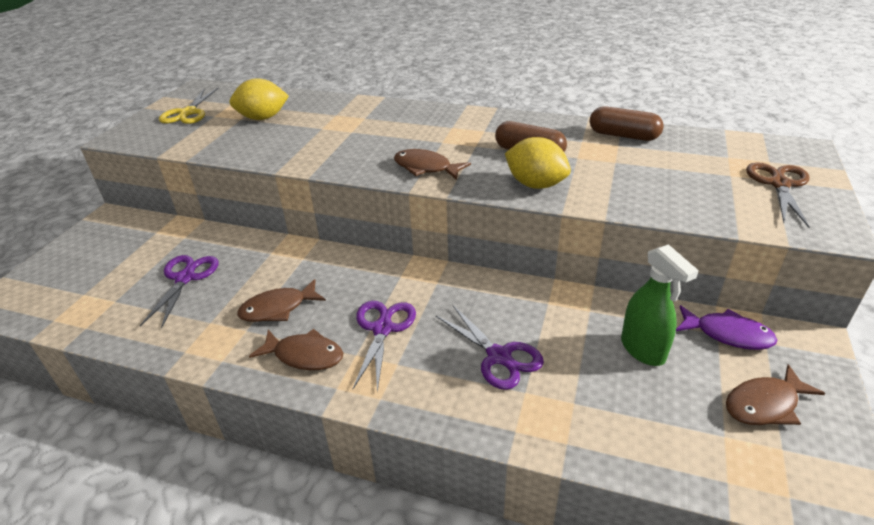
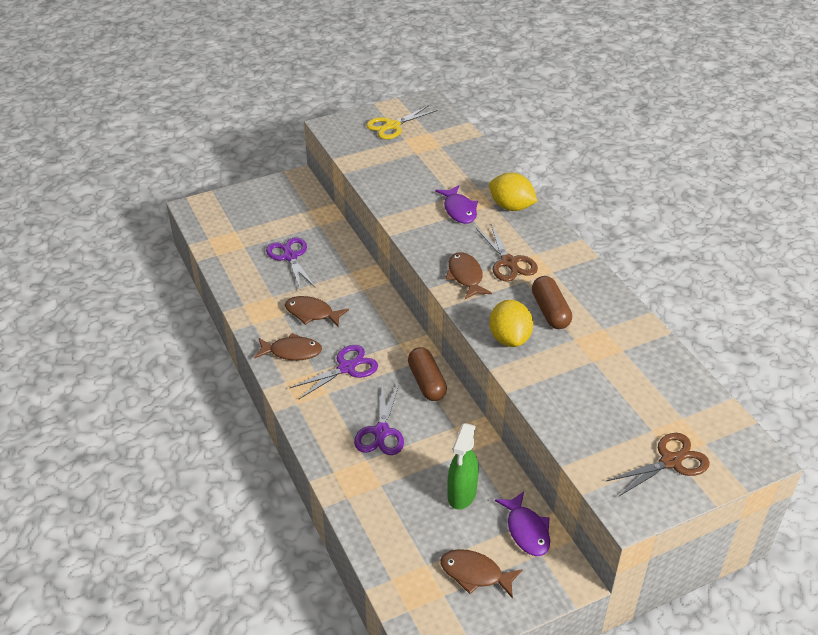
camera: 45 degrees right, 5 degrees up
(185, 278) = (290, 257): purple scissors -> purple scissors turned 75 degrees counterclockwise
(263, 118) = (429, 161): yellow lemon -> yellow lemon (511, 207)
(304, 355) = (292, 352): brown fish -> brown fish turned 60 degrees counterclockwise
(343, 133) = (459, 210): none -> purple fish
(442, 142) = (509, 262): none -> brown scissors
(623, 136) = (641, 346): brown capsule -> brown capsule (426, 382)

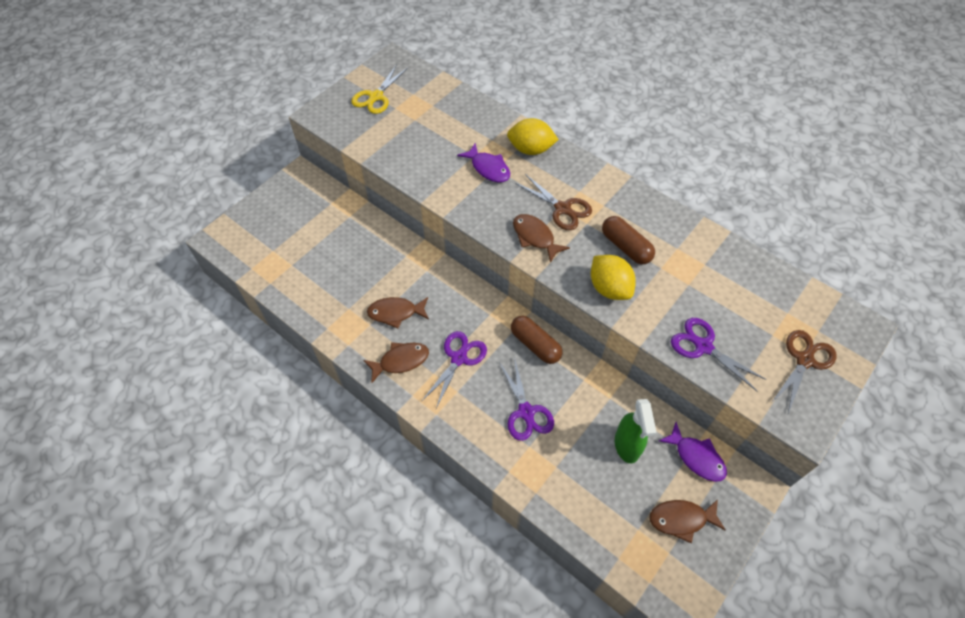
camera: 25 degrees left, 15 degrees up
(290, 257) = (341, 260): purple scissors -> purple scissors (703, 347)

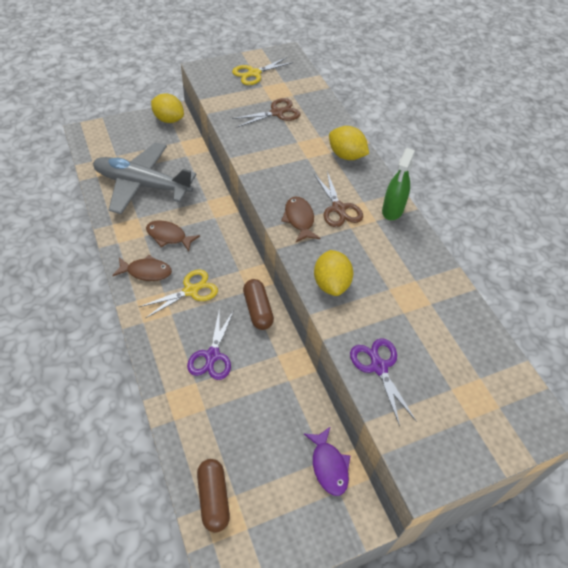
camera: 25 degrees right, 5 degrees down
(300, 184) = (168, 119): none -> yellow lemon
(326, 270) = (142, 185): none -> grey plane
(459, 358) = (190, 291): purple scissors -> yellow scissors
(488, 168) = (301, 155): purple fish -> none
(625, 247) = (370, 259): brown capsule -> brown capsule (213, 498)
(627, 446) = (275, 424): green spray bottle -> green spray bottle (392, 210)
(681, 519) = (278, 508): brown fish -> none
(804, 360) = (466, 424): brown scissors -> brown scissors (276, 113)

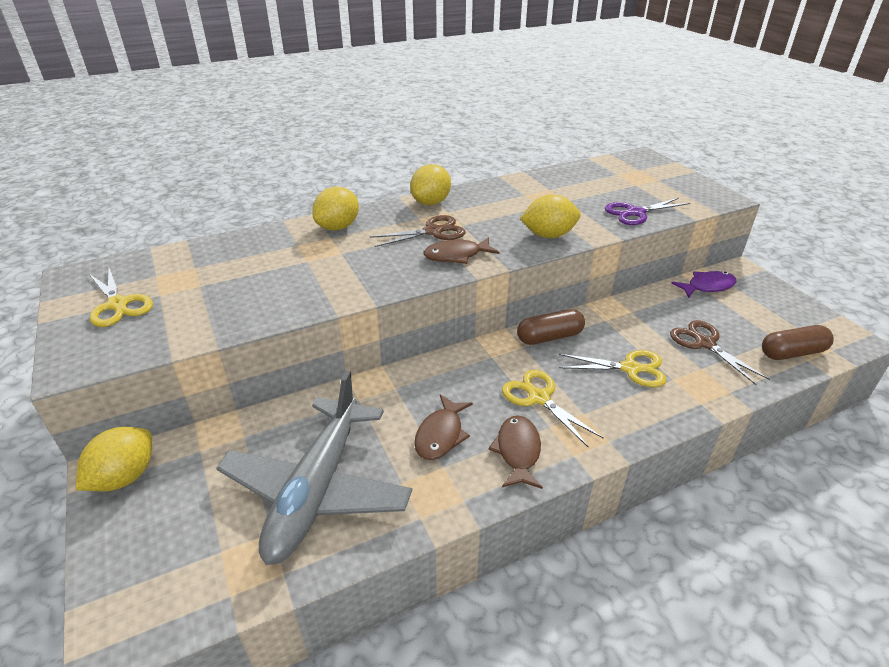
camera: 90 degrees left, 15 degrees down
(212, 355) = (630, 368): purple scissors -> yellow scissors
(276, 113) = (236, 279): brown scissors -> brown scissors (705, 343)
(392, 210) = (431, 202): green spray bottle -> yellow lemon

